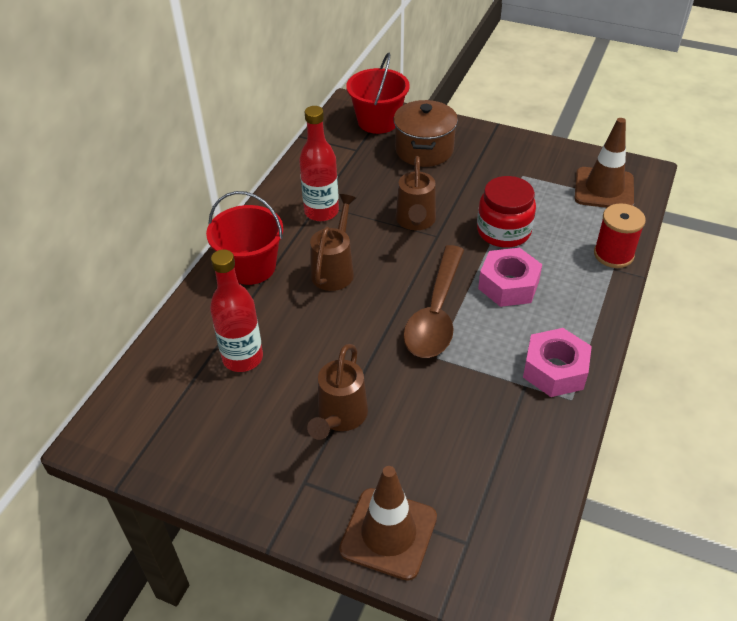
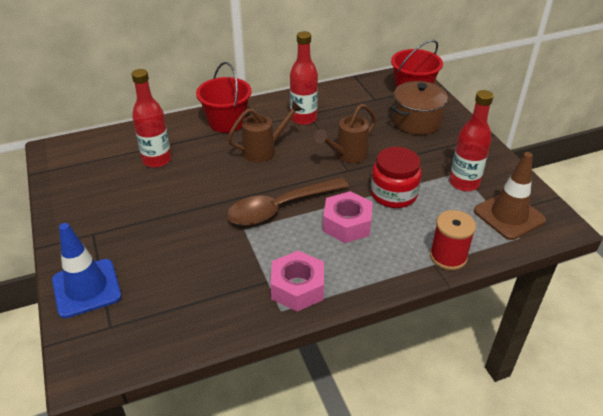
camera: 45 degrees right, 5 degrees down
(340, 417) = (153, 219): brown watering can -> none
(388, 533) = (86, 288): brown traffic cone -> blue traffic cone
(538, 183) = (464, 183): none -> red bottle

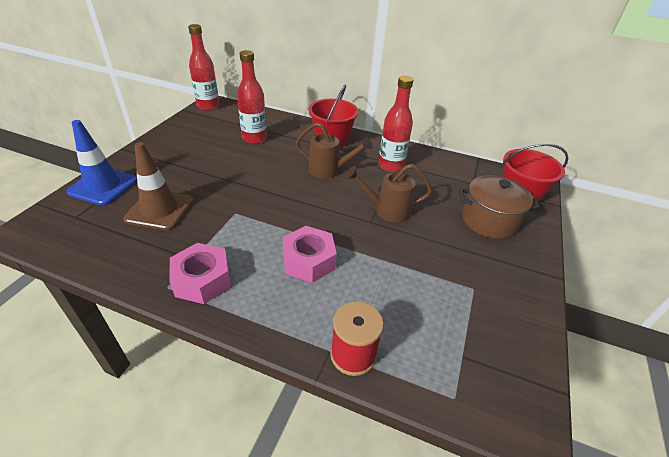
camera: 40 degrees right, 0 degrees up
(280, 208) = (279, 215): brown spoon -> none
(393, 194) = (381, 265): red jar -> none
(464, 183) = (464, 301): red bottle -> red bottle (208, 106)
(509, 215) = (472, 366): brown traffic cone -> brown traffic cone (160, 210)

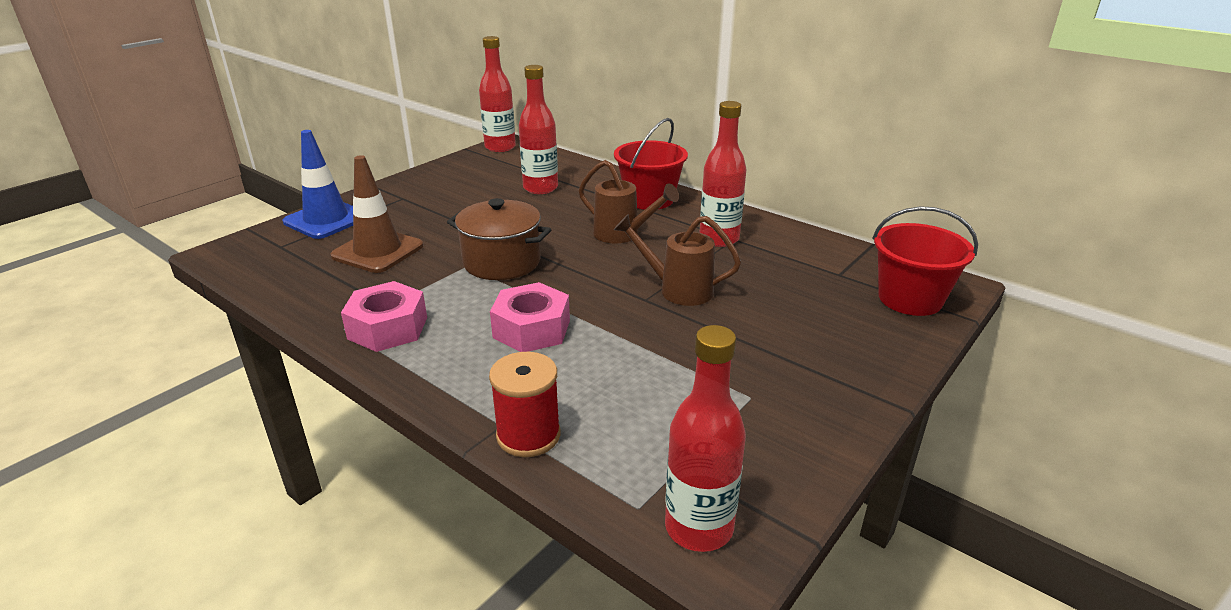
camera: 20 degrees right, 10 degrees down
(489, 221) = (833, 323): brown pot -> brown pot (502, 262)
(498, 403) = (699, 528): none -> red bottle

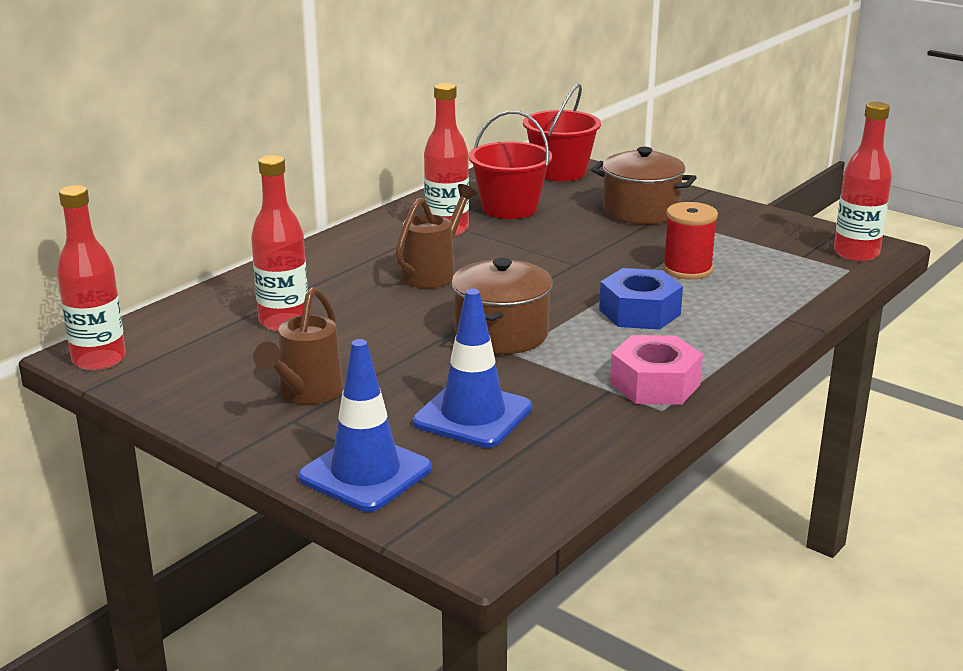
camera: 90 degrees left, 5 degrees down
(378, 251) = (473, 415): brown traffic cone -> blue traffic cone
(528, 435) = (793, 307): red spool -> red spool (687, 269)
(532, 329) = (639, 312): pink nut -> blue nut
(649, 199) = (338, 258): red bucket -> red bucket (509, 208)
(678, 290) = (555, 250): brown watering can -> brown watering can (306, 393)
(804, 347) = (641, 211): none -> brown pot

